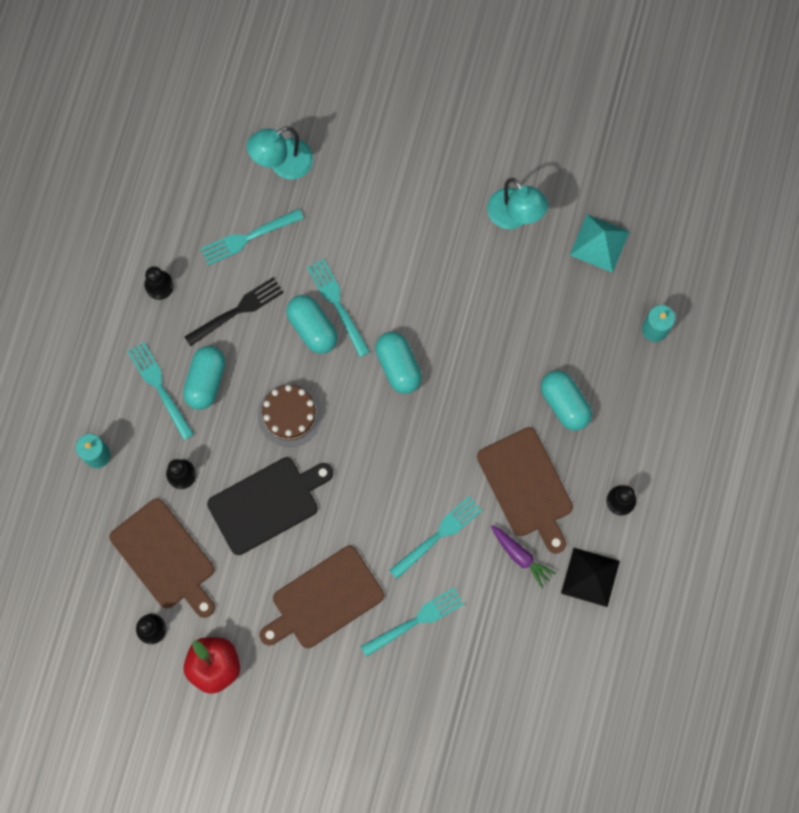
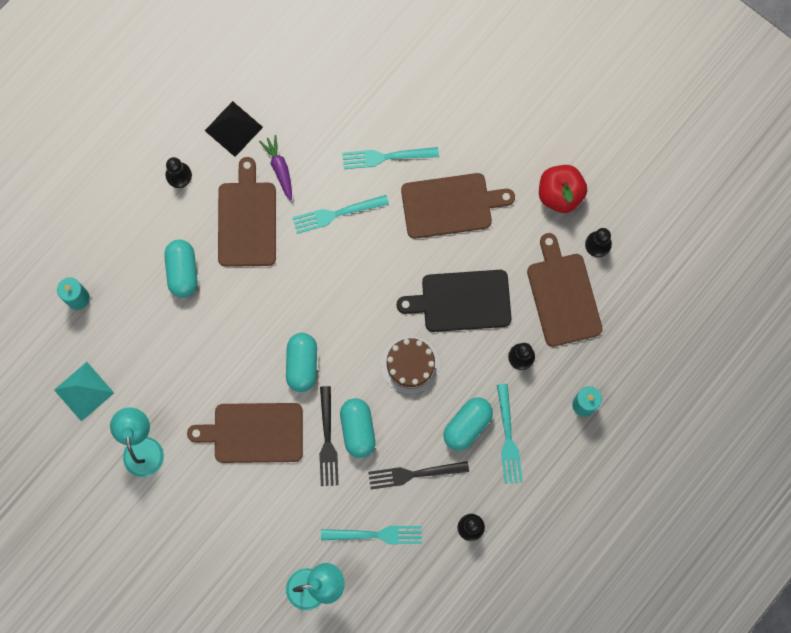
camera: 155 degrees left, 0 degrees up
(337, 304) = (327, 440): turquoise fork -> black fork
(413, 278) = (254, 433): none -> brown cutting board

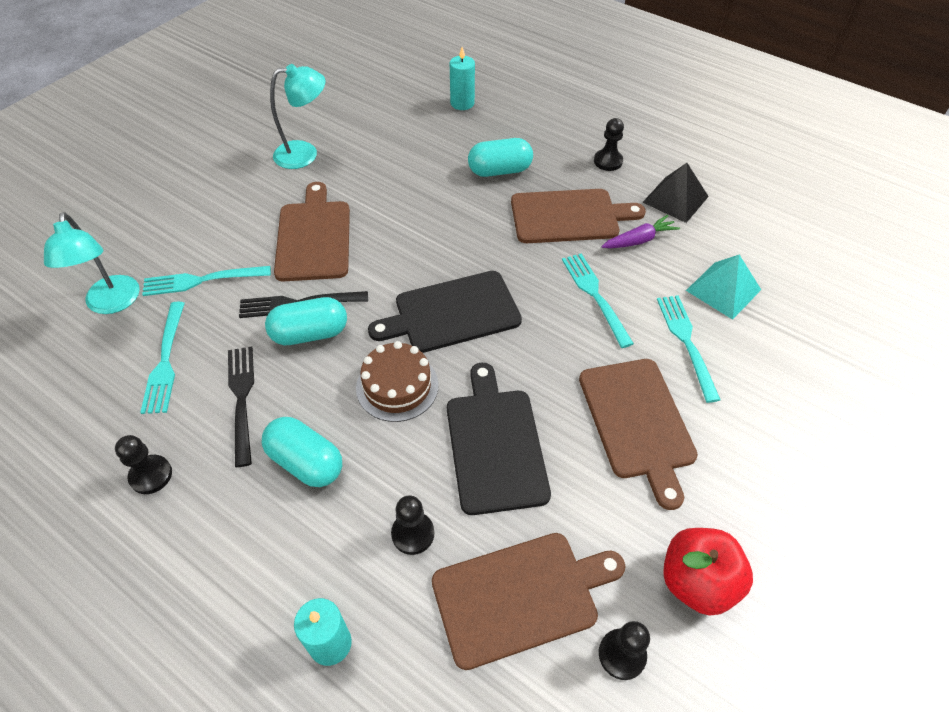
camera: 85 degrees right, 25 degrees down
(84, 391) = (366, 113): turquoise pyramid -> turquoise pyramid (723, 290)
(302, 364) = (396, 274): turquoise capsule -> none
(346, 323) = (452, 313): none -> black cutting board
(508, 438) = (282, 521): turquoise fork -> turquoise fork (202, 280)

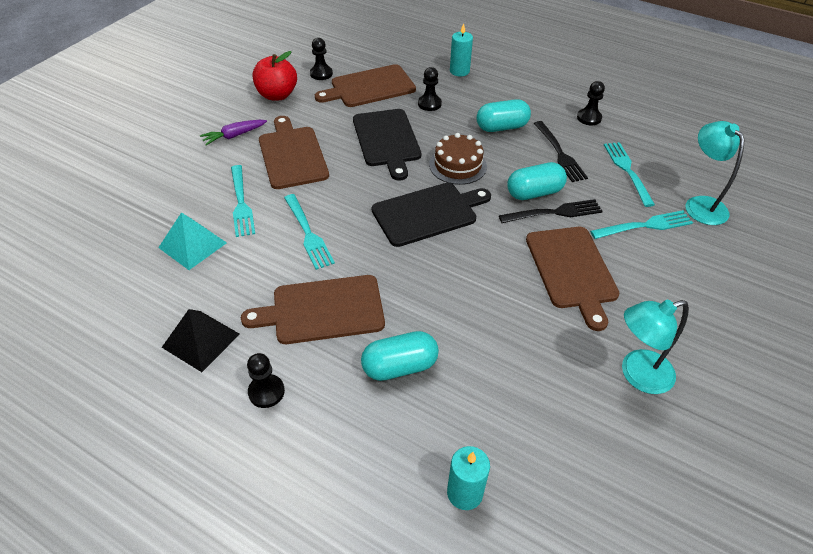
camera: 175 degrees right, 5 degrees down
(306, 462) = (501, 127): turquoise capsule -> turquoise capsule turned 45 degrees counterclockwise
(639, 240) = (255, 288): purple carrot -> purple carrot (234, 136)

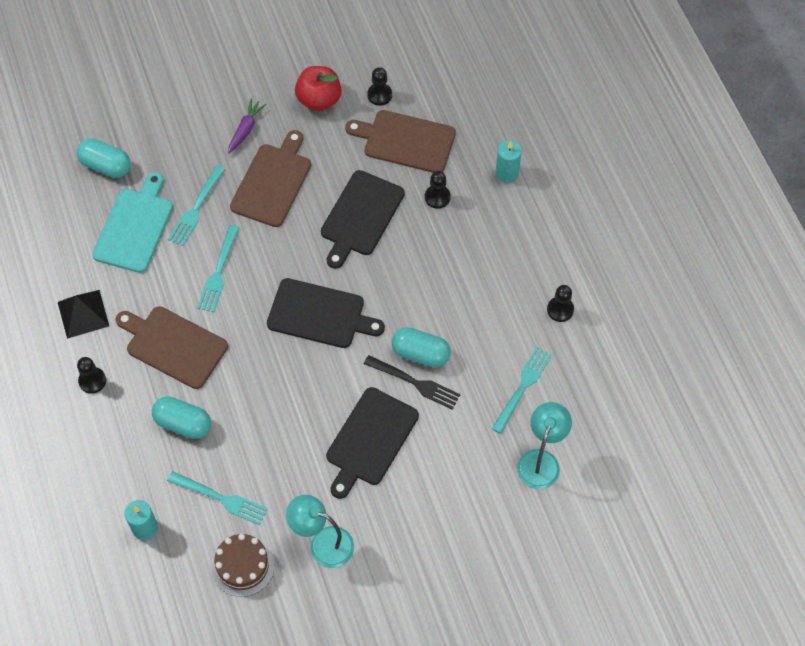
camera: 40 degrees right, 15 degrees up
(192, 245) = (134, 227): turquoise pyramid -> turquoise cutting board
(234, 136) = (246, 129): purple carrot -> purple carrot turned 105 degrees clockwise
(458, 165) = (390, 283): brown cake -> brown cake (242, 565)
(501, 127) = (470, 267): turquoise capsule -> turquoise capsule (106, 165)
(559, 153) = (487, 329): black fork -> none
(572, 270) = (370, 440): brown cutting board -> black cutting board
(645, 226) = (470, 445): turquoise fork -> turquoise fork (220, 498)

